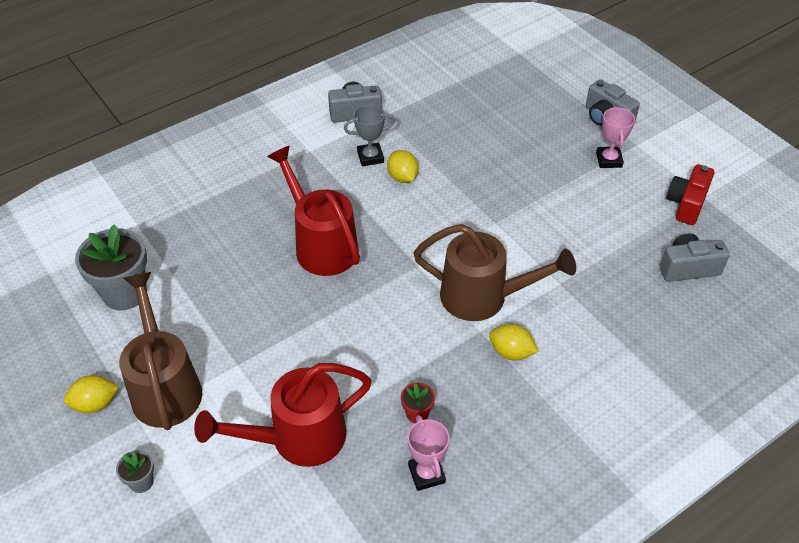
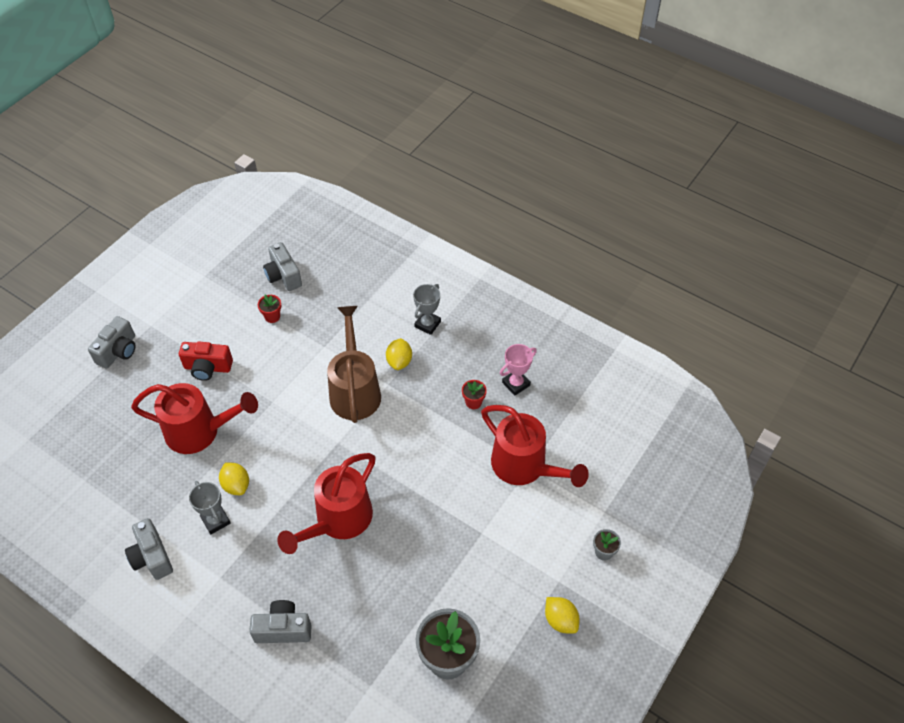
camera: 110 degrees left, 5 degrees up
(165, 386) = (522, 576): brown watering can -> none
(233, 183) = (283, 629): none -> grey camera
(402, 177) = (236, 485): yellow lemon -> yellow lemon turned 75 degrees counterclockwise
(479, 161) = (200, 431): none -> red watering can
(563, 400) = (427, 324): none -> grey trophy
(609, 160) = (175, 340): pink trophy -> none
(621, 245) = (272, 316): none -> red flower pot
(686, 204) = (215, 284): red camera -> red camera (207, 368)

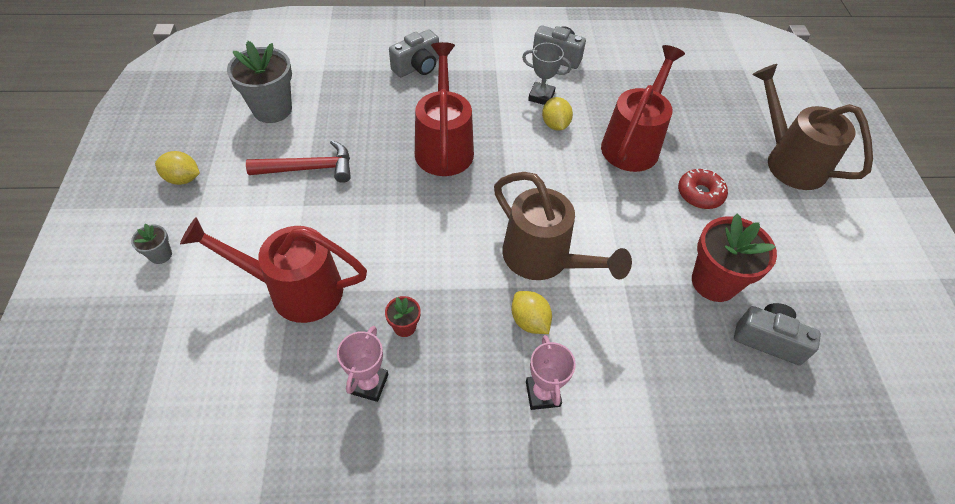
camera: 140 degrees right, 0 degrees up
(118, 351) = (788, 161): grey camera -> brown watering can
(200, 431) = (633, 143): red watering can -> red watering can turned 150 degrees clockwise
(207, 368) = (700, 194): red camera -> red donut
(236, 485) = (555, 125): yellow lemon -> yellow lemon turned 60 degrees clockwise
(272, 316) = (714, 282): red flower pot -> red flower pot, size x2.15
(427, 324) = (542, 394): grey trophy -> pink trophy
(456, 566) = (309, 168): none -> red hammer

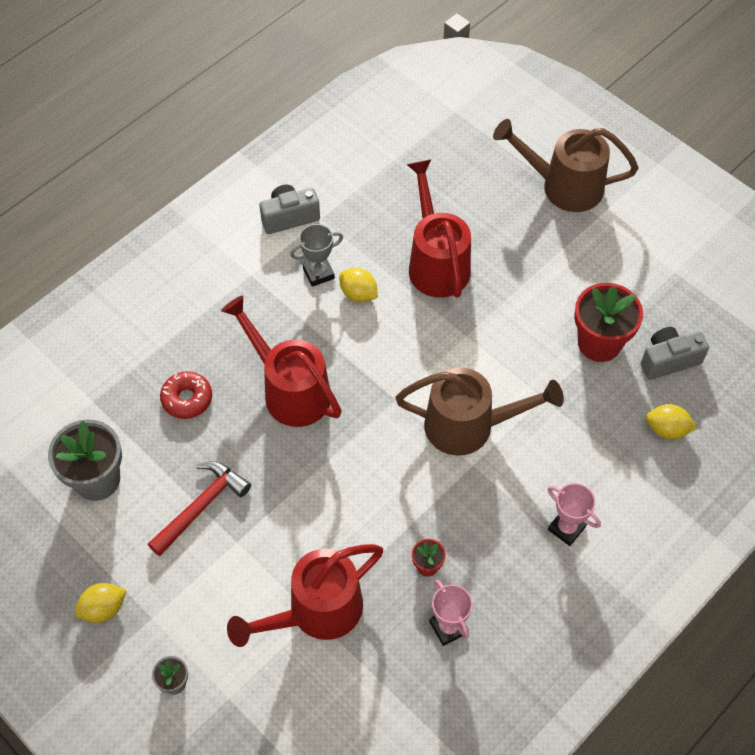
camera: 40 degrees left, 5 degrees up
(417, 67) = (177, 328): grey camera -> none
(529, 321) = (507, 484): yellow lemon -> yellow lemon (667, 430)
(700, 194) = (526, 272): red donut -> red donut (187, 399)

